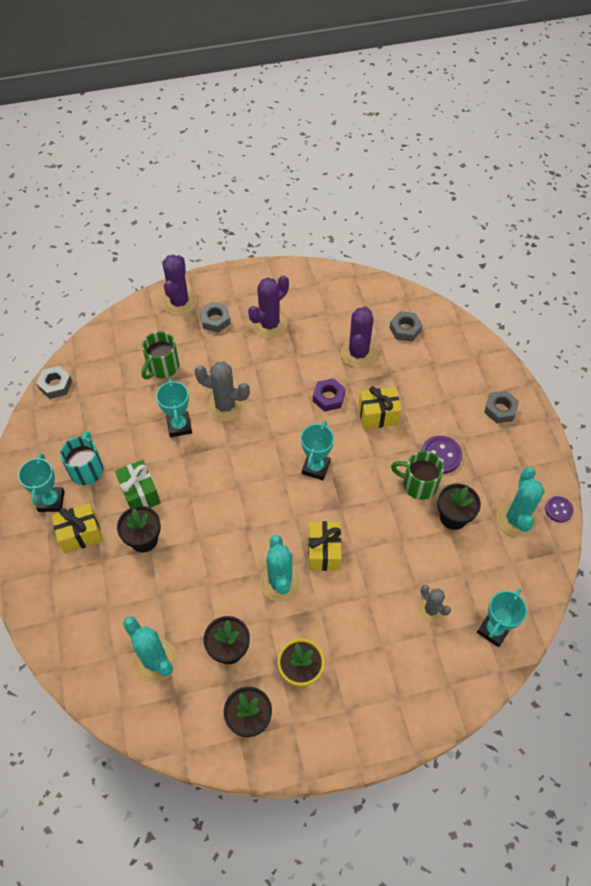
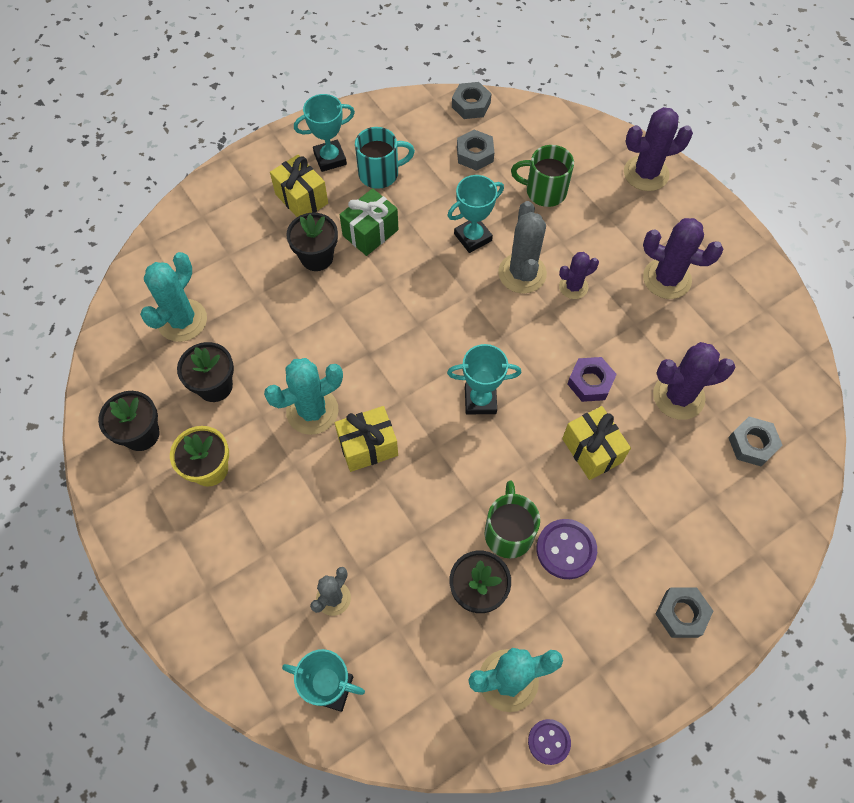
camera: 70 degrees right, 5 degrees up
(215, 320) = (640, 219): grey nut -> grey nut (475, 154)
(251, 379) = (573, 287): none -> purple cactus

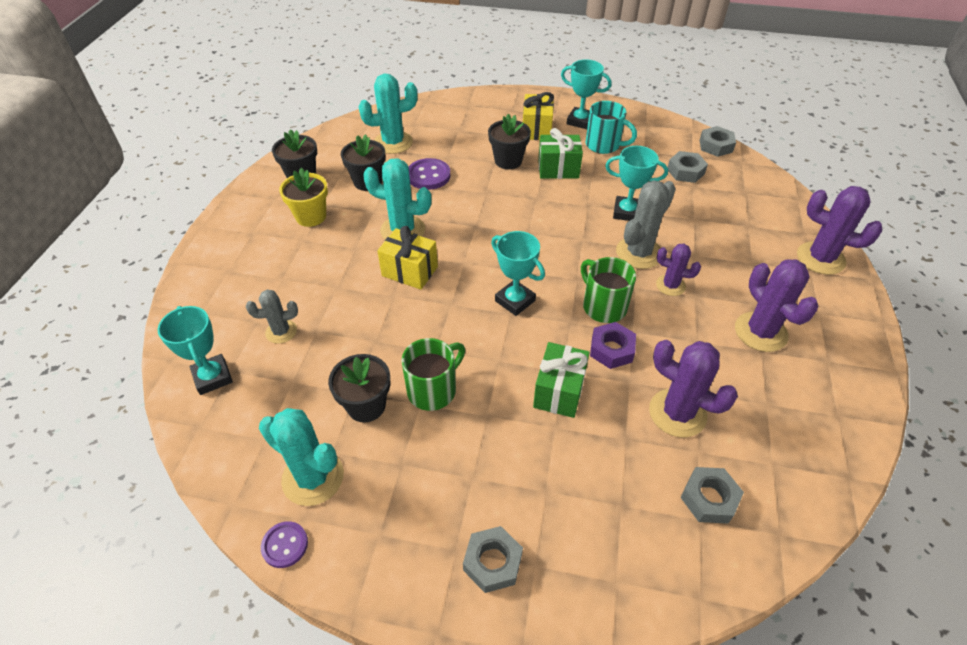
camera: 45 degrees right, 15 degrees down
(544, 191) = (715, 220): green mug -> green mug (603, 306)
(566, 549) = (459, 435): purple button -> purple button (428, 176)
(592, 450) = (559, 391): yellow gift -> green gift

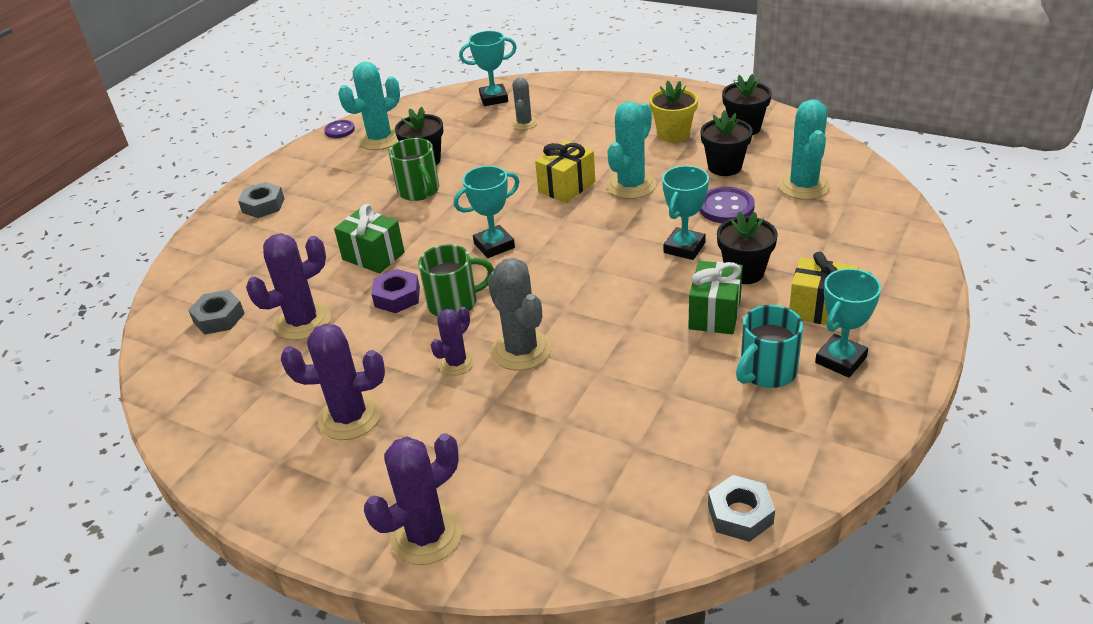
camera: 110 degrees right, 10 degrees down
(627, 212) = (601, 358): turquoise trophy -> turquoise trophy (684, 248)
(685, 171) = (675, 448): grey nut -> none

